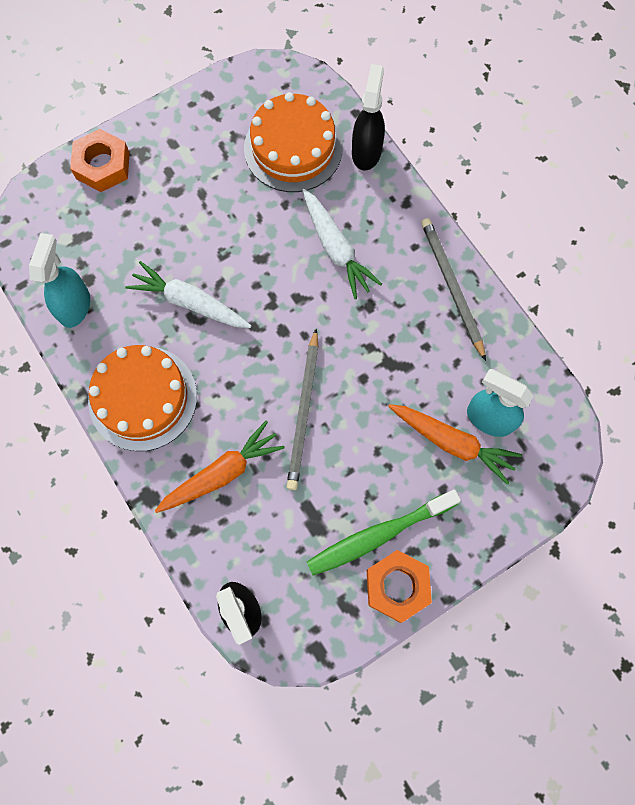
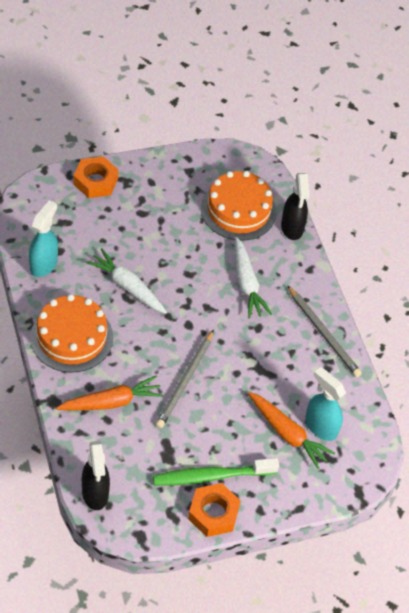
camera: 10 degrees right, 20 degrees down
(366, 151) = (292, 228): black spray bottle -> black spray bottle turned 150 degrees clockwise
(451, 287) = (323, 334): grey pencil -> grey pencil turned 150 degrees clockwise

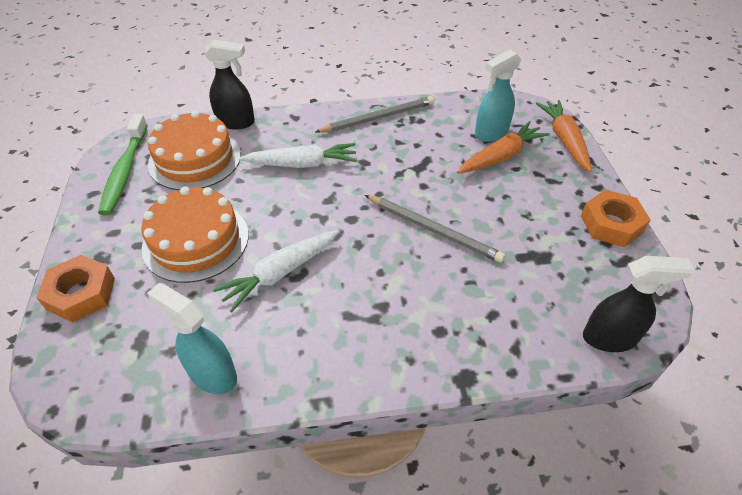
camera: 75 degrees left, 5 degrees down
(71, 337) = (354, 346): orange cake -> orange cake (196, 240)
(111, 402) = (465, 307): orange carrot -> orange carrot (564, 140)
(211, 476) = (563, 221): green toothbrush -> green toothbrush (125, 171)

